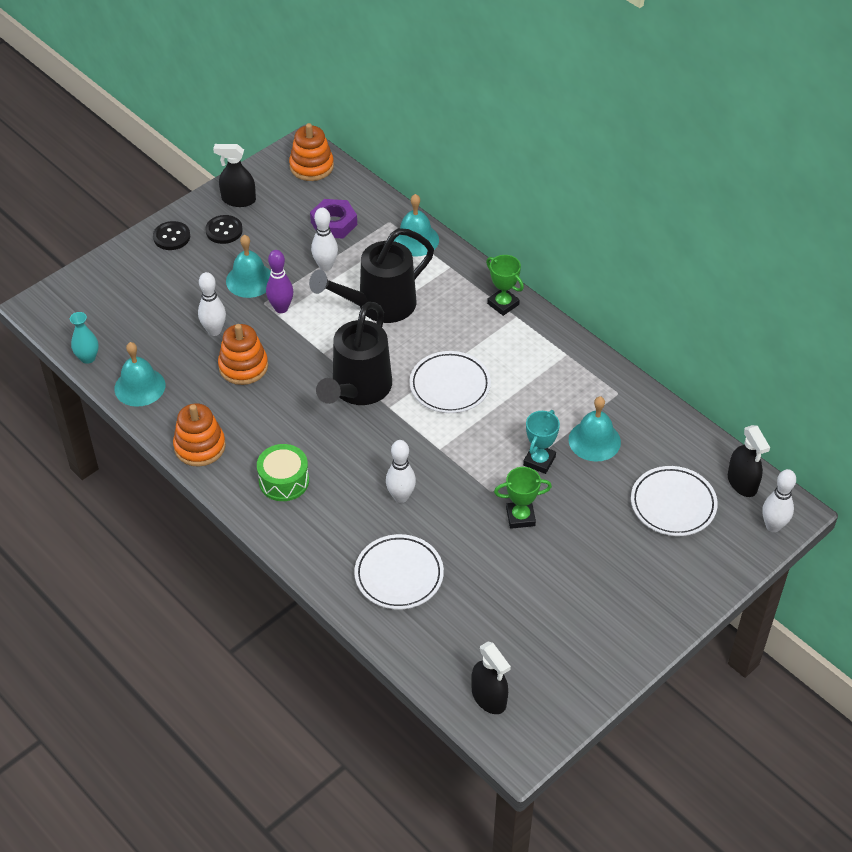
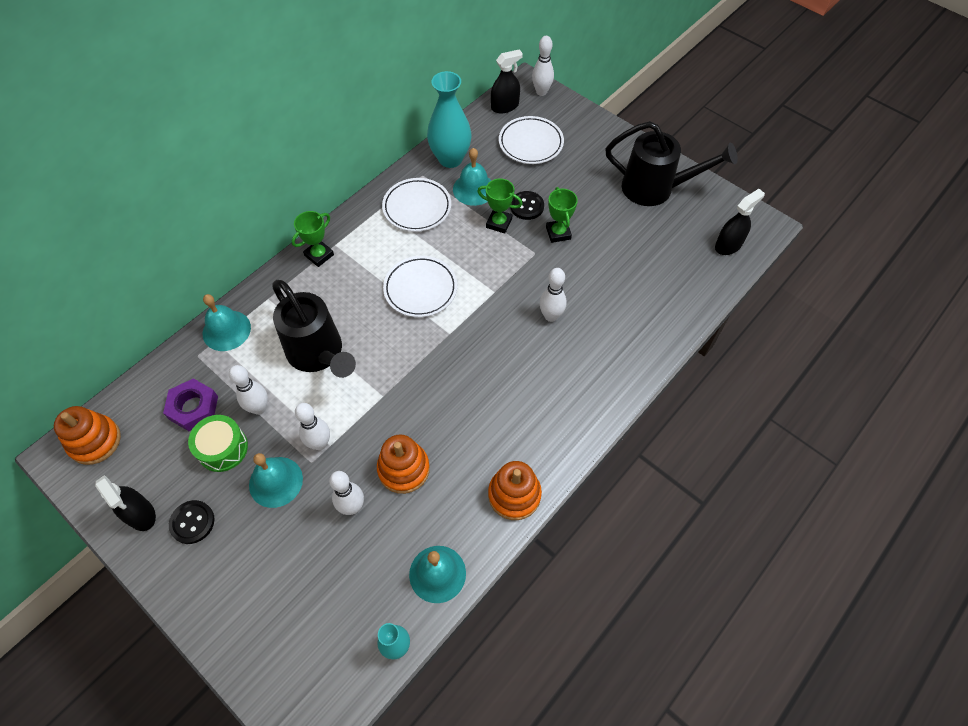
camera: 95 degrees left, 10 degrees up
(171, 237) = (196, 583): black button -> black button (527, 206)
(238, 200) = (141, 514): black spray bottle -> black spray bottle turned 45 degrees counterclockwise
(281, 308) = (320, 443): purple bowling pin -> white bowling pin
(284, 481) = (546, 411): green drum -> green drum (223, 448)
(358, 390) = (429, 361): black watering can -> black watering can (655, 189)
(399, 575) = (632, 311): white plate -> white plate (417, 208)
(539, 461) = (499, 223): turquoise trophy -> green trophy
(645, 421) = (450, 159): none -> turquoise vase

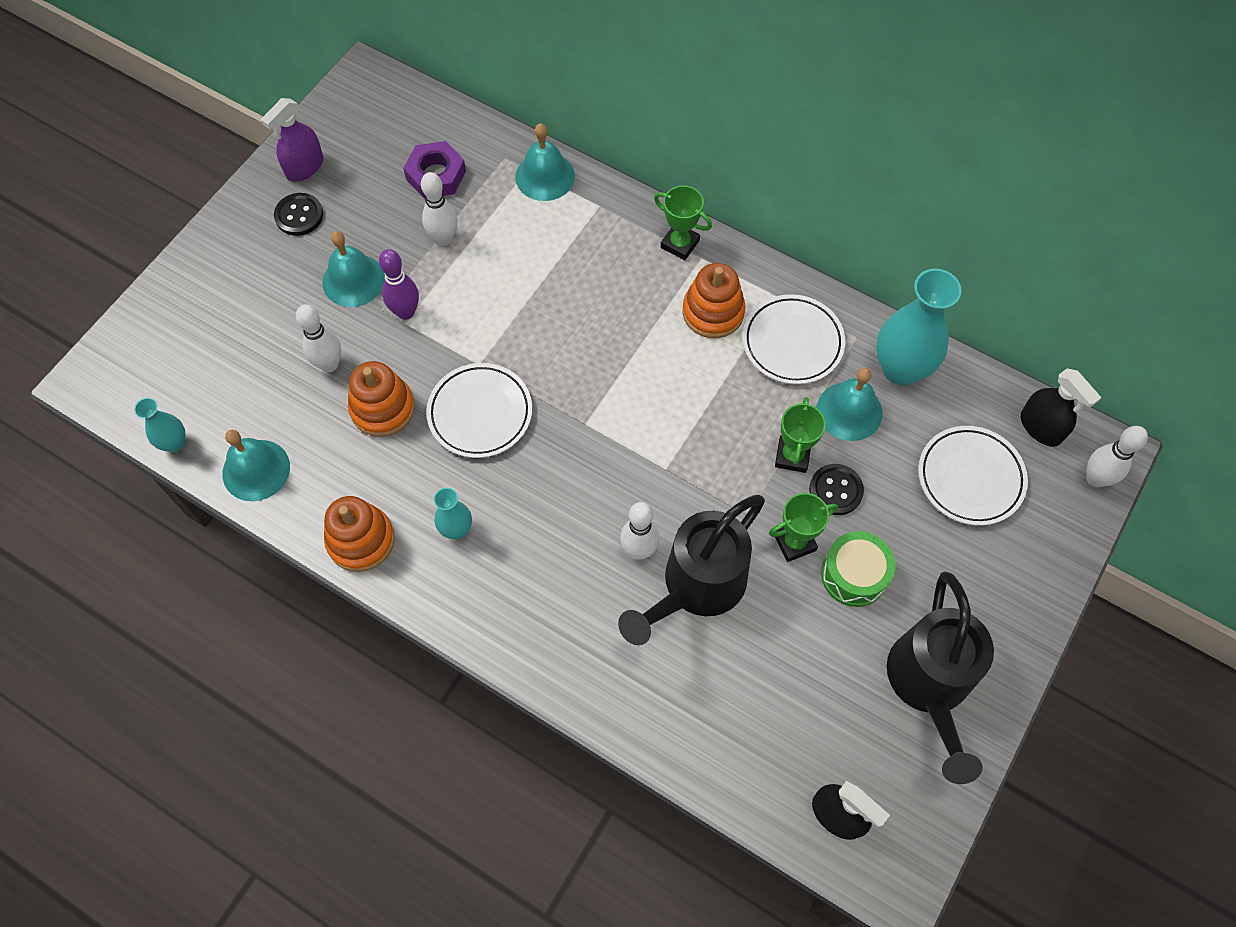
camera: 80 degrees right, 5 degrees up
(95, 441) = (383, 100): orange stacking toy -> orange stacking toy (713, 312)
(141, 514) = (305, 167): black spray bottle -> purple spray bottle
(223, 448) = (388, 218): green drum -> green drum (854, 575)
(318, 354) = (528, 280): black watering can -> black watering can (696, 587)
(320, 443) = (406, 312): white bowling pin -> purple bowling pin
(420, 289) = (650, 375): white plate -> white plate (480, 413)
(516, 426) = (456, 529): none -> turquoise vase

